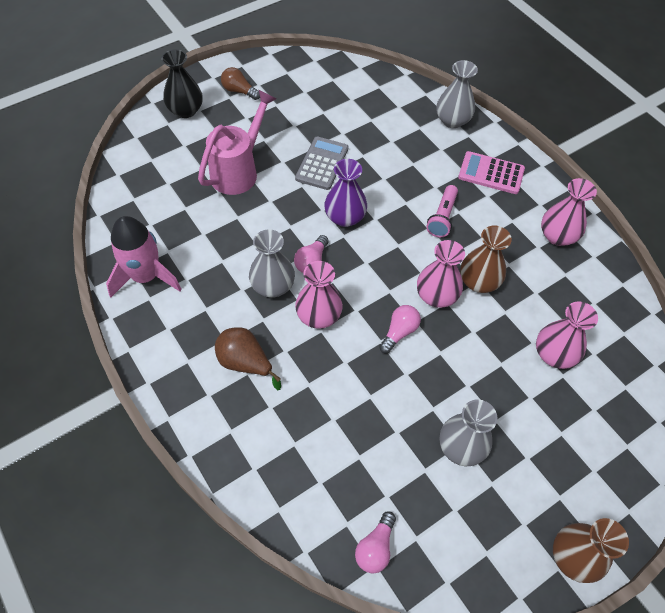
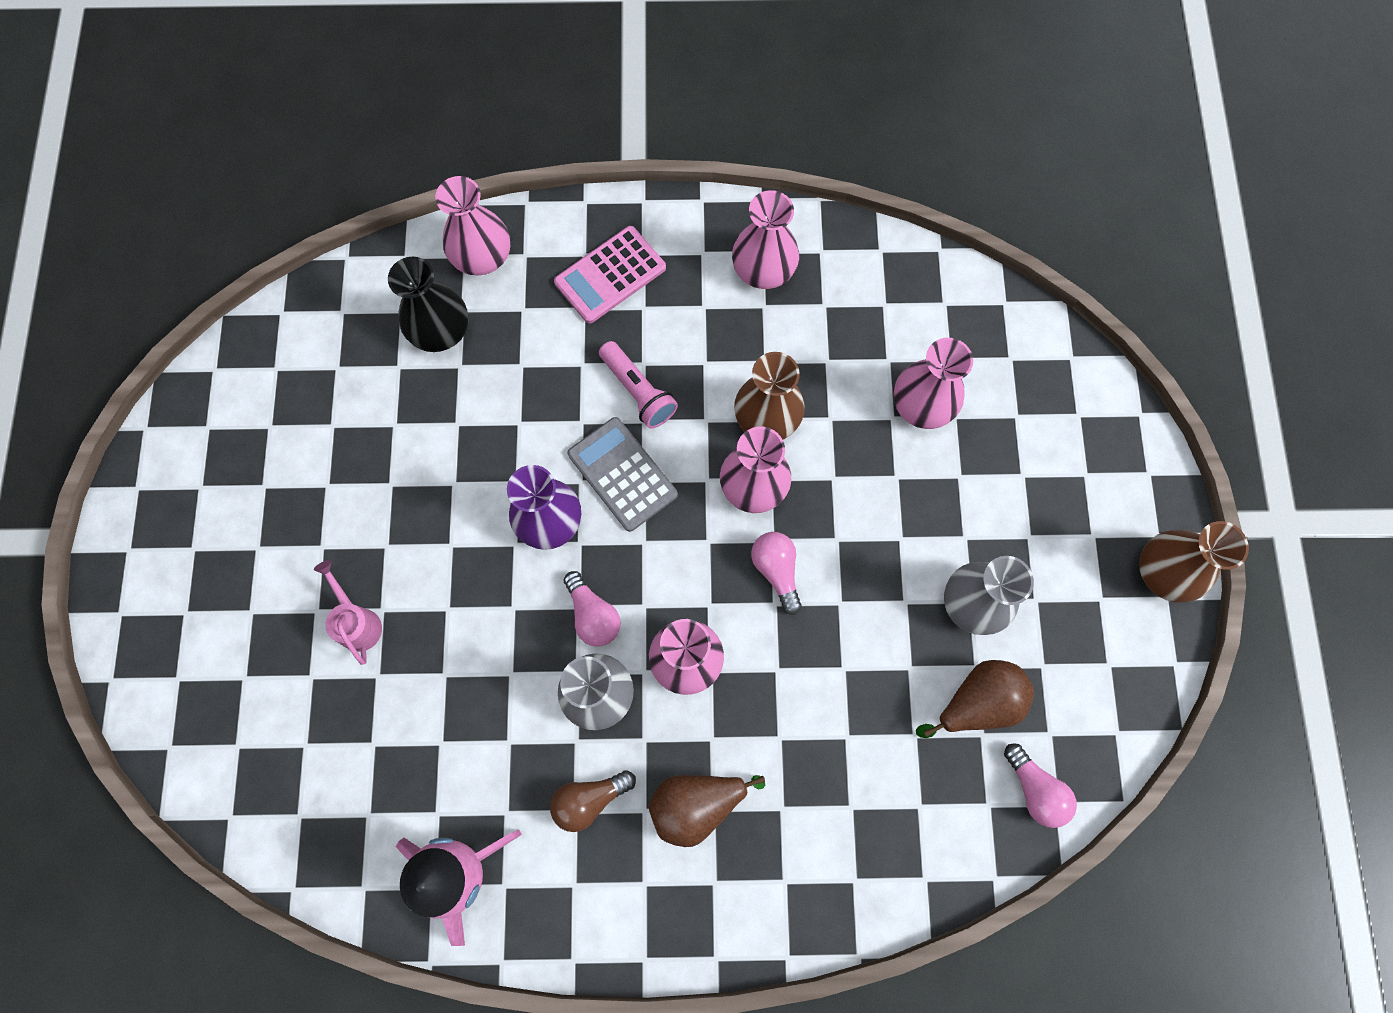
camera: 55 degrees left, 15 degrees up
(185, 110) = (170, 634): black vase -> black vase (441, 331)
(239, 91) = (191, 525): brown light bulb -> brown light bulb (589, 799)
(239, 171) = (357, 622): pink watering can -> pink watering can, size x0.52
(322, 163) = (431, 491): grey calculator -> grey calculator (622, 474)
(404, 482) = (977, 702): none -> brown pear
(452, 120) = (482, 257): grey vase -> pink vase

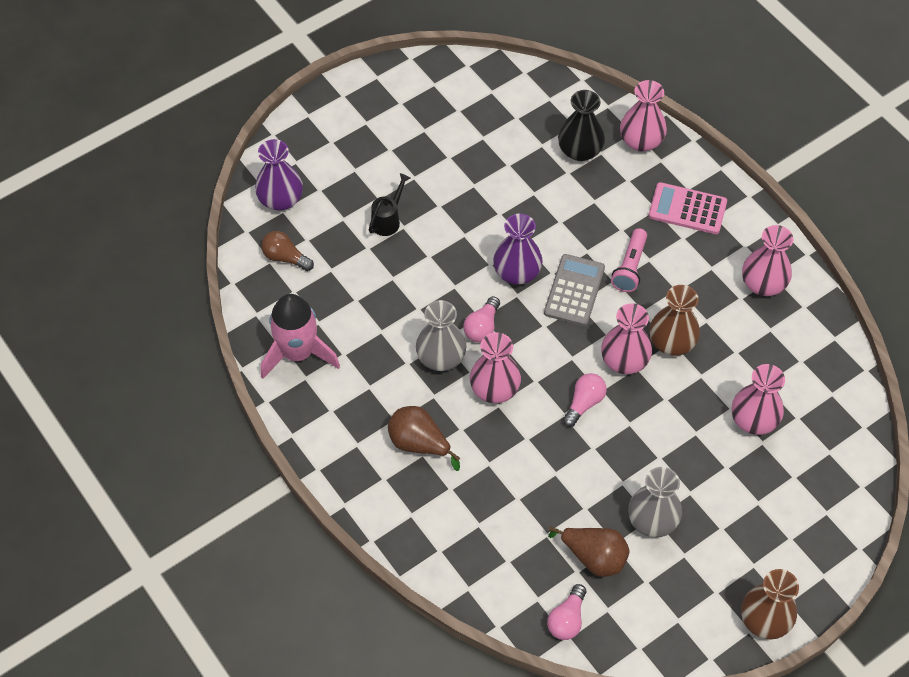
camera: 55 degrees right, 15 degrees down
(218, 738) = (281, 199): none -> purple vase
(357, 622) = (388, 220): pink watering can -> black watering can
(589, 799) = (381, 389): brown light bulb -> brown light bulb (285, 257)

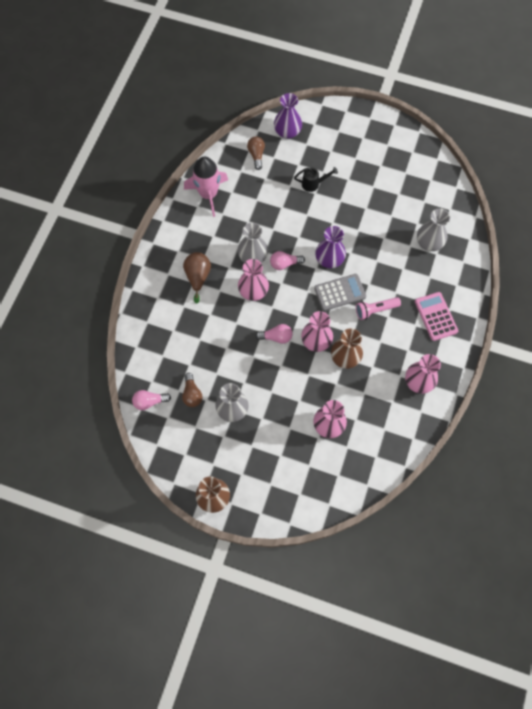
camera: 55 degrees right, 10 degrees up
(580, 150) = (429, 243): black vase -> grey vase
(594, 557) = (192, 394): brown pear -> brown light bulb
(641, 141) = (460, 268): pink vase -> none

